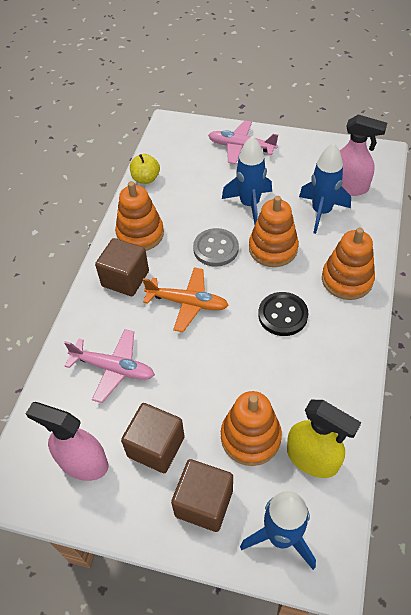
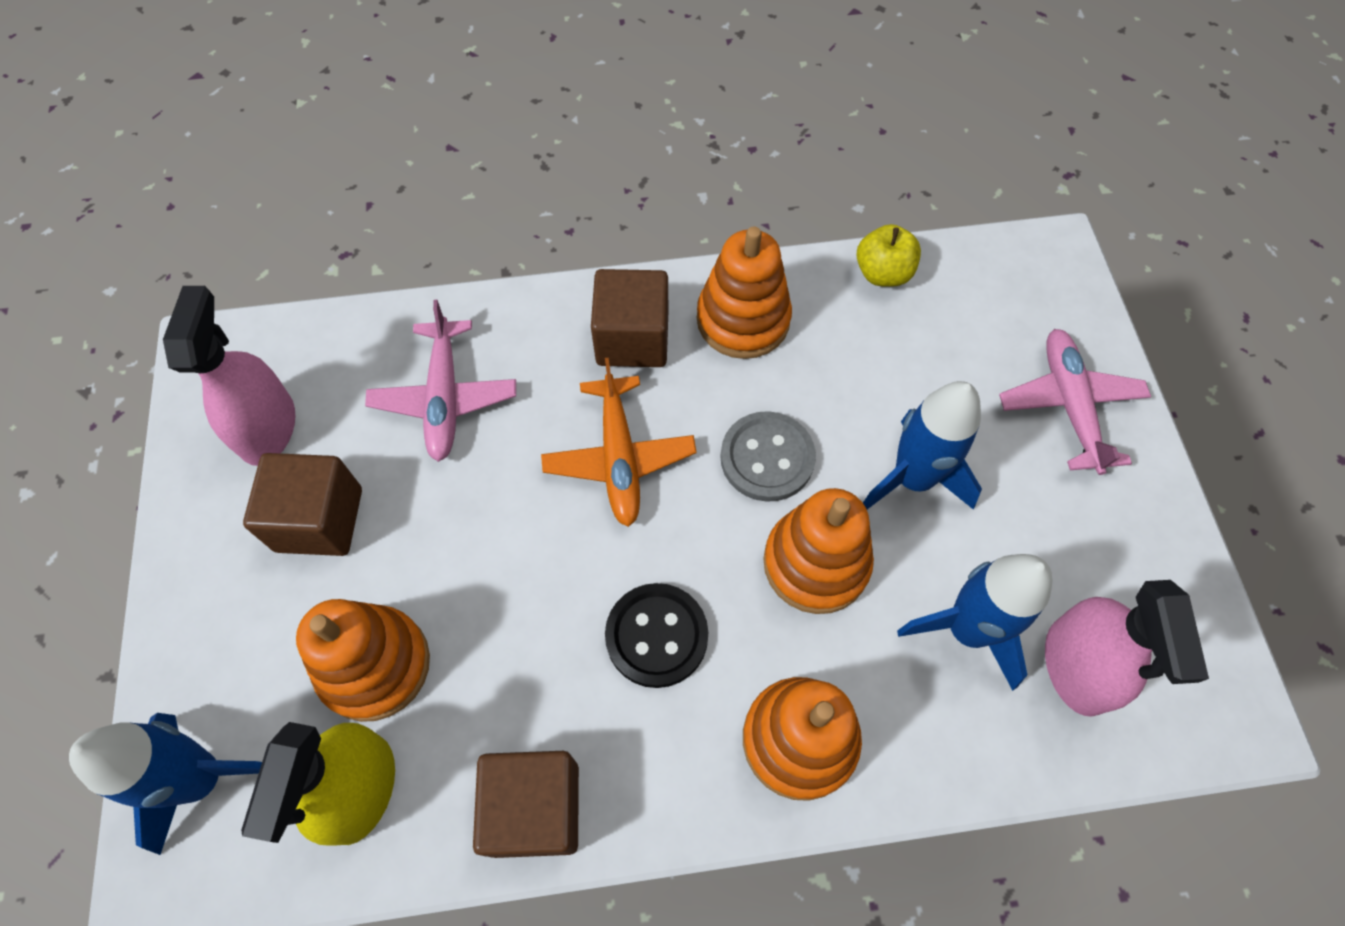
camera: 65 degrees right, 10 degrees up
(204, 503) = (238, 631): brown cube -> brown cube (535, 808)

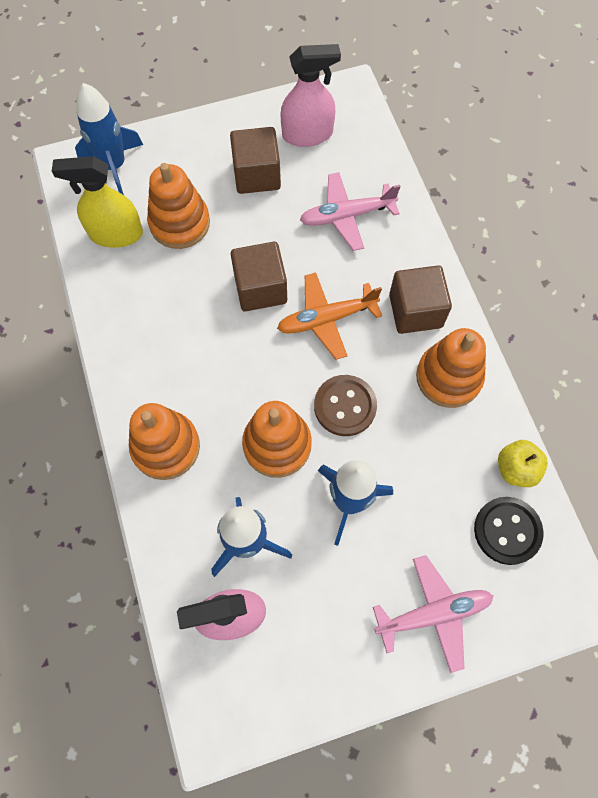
camera: 80 degrees right, 5 degrees up
(535, 808) = (114, 316): brown cube -> brown cube (260, 288)
(656, 636) = (216, 360): black button -> black button (507, 531)
(767, 458) = (345, 406): grey button -> brown button

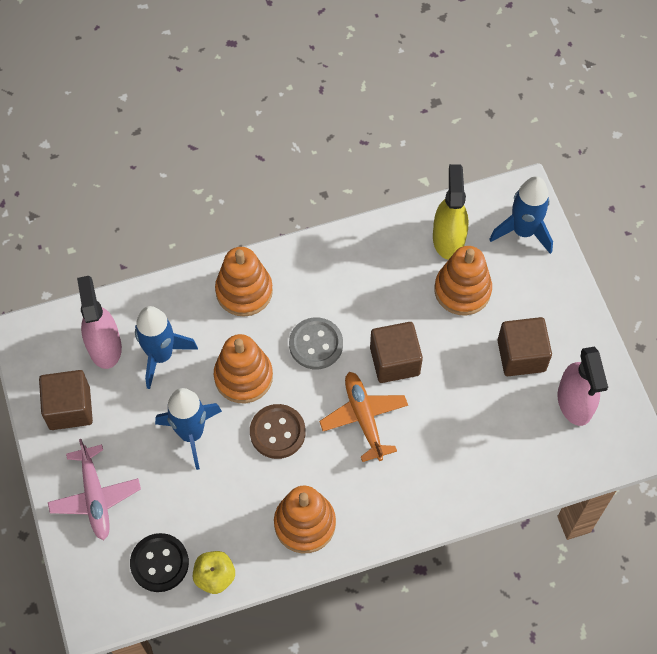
camera: 90 degrees right, 5 degrees down
(238, 367) = (316, 344): none -> grey button
(347, 216) = (478, 438): pink plane -> none
(415, 311) = (373, 498): brown cube -> brown cube (69, 408)

